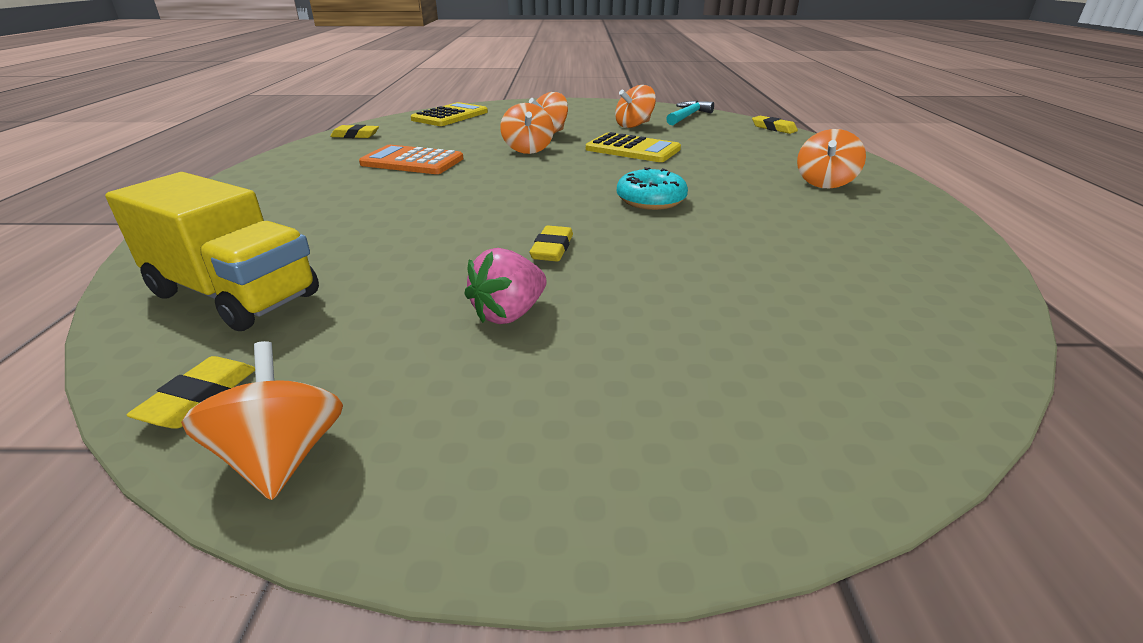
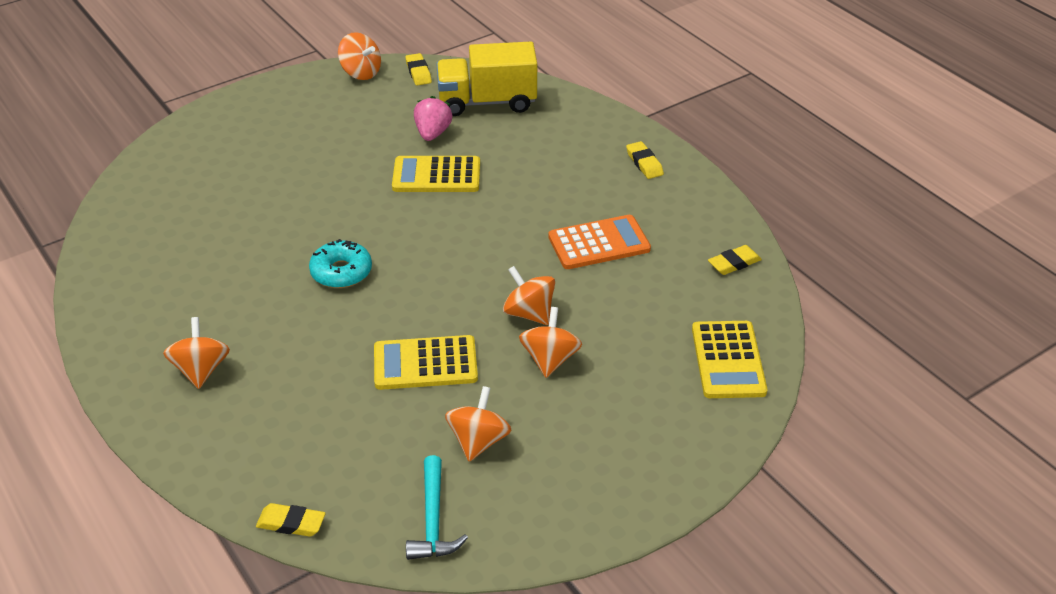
camera: 145 degrees right, 10 degrees up
(452, 238) = (436, 175): none -> yellow calculator
(509, 314) = (344, 144): pink strawberry -> pink strawberry (432, 133)
(552, 249) = (366, 192): yellow eraser -> yellow eraser (644, 163)

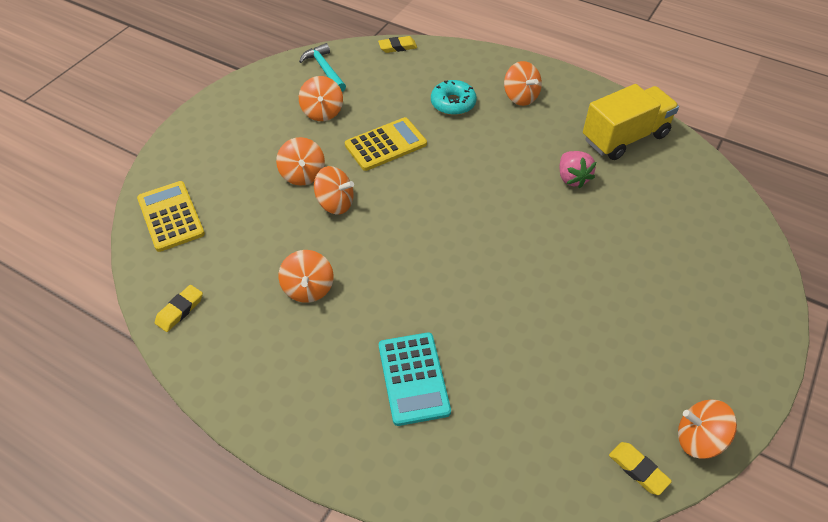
camera: 155 degrees right, 10 degrees up
(341, 272) = (496, 188): turquoise donut -> turquoise donut (453, 103)
(432, 133) = (543, 368): pink strawberry -> pink strawberry (572, 178)
(436, 175) = (497, 312): yellow calculator -> none
(487, 102) = (523, 447): yellow truck -> yellow truck (624, 137)
(541, 157) = (413, 378): none -> turquoise calculator
(599, 243) = (308, 288): orange calculator -> orange spinning top
(644, 163) = (302, 413): yellow eraser -> none

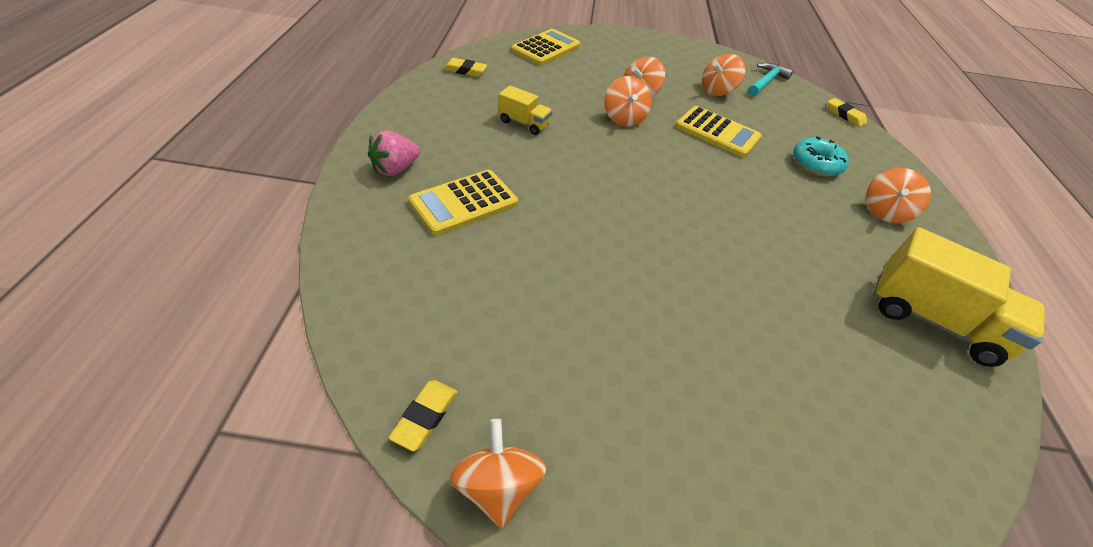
camera: 60 degrees right, 5 degrees down
(308, 288) = (524, 123): orange spinning top -> yellow truck
(413, 378) = (464, 202): turquoise calculator -> yellow calculator
(572, 178) = (812, 278): pink strawberry -> pink strawberry (395, 169)

